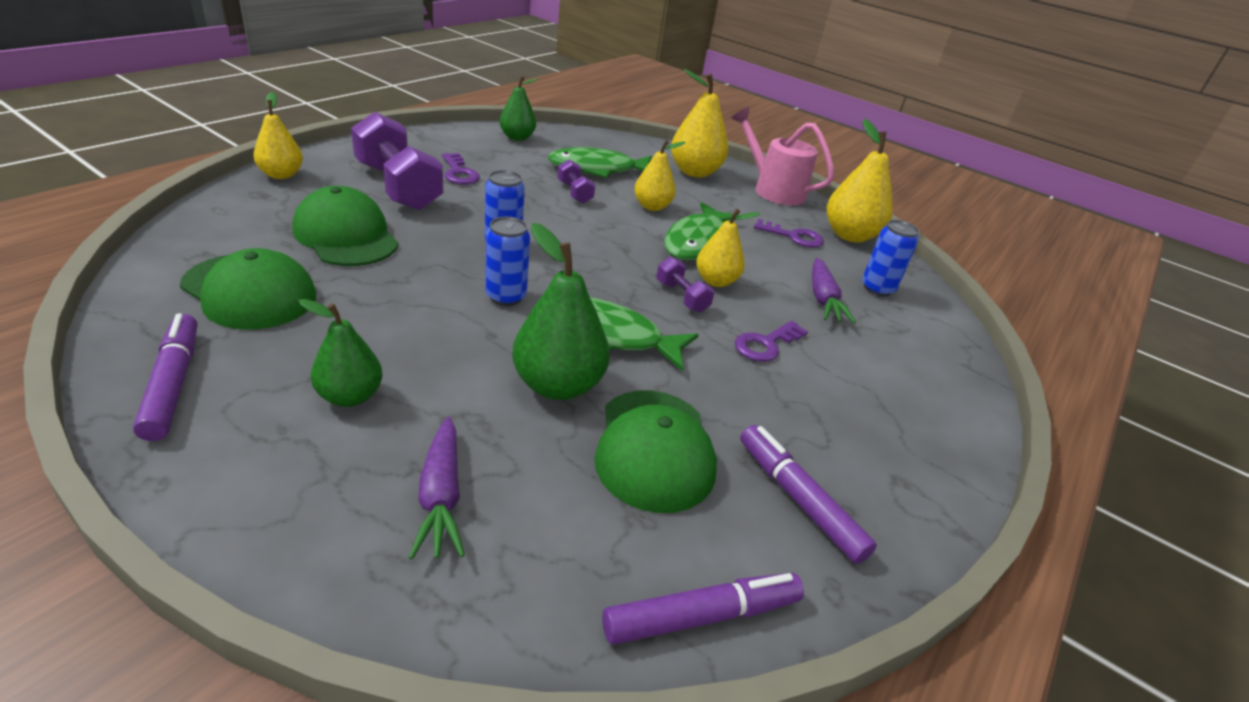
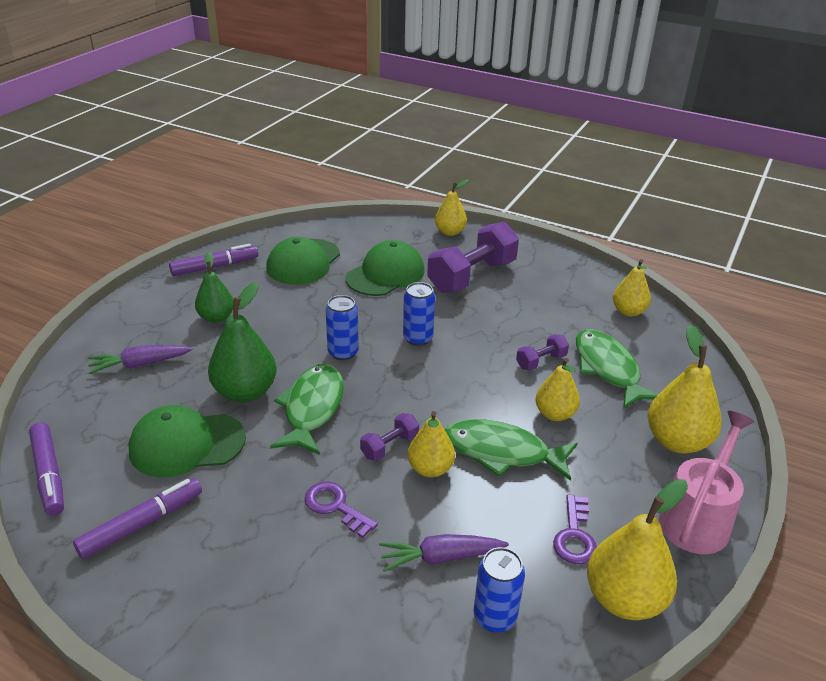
camera: 85 degrees right, 0 degrees up
(459, 173) = (521, 296): purple key -> none
(517, 137) = (628, 311): green pear -> yellow pear

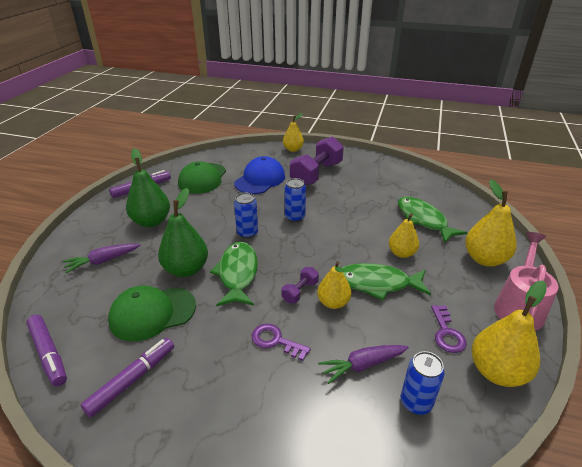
camera: 10 degrees left, 0 degrees up
(216, 317) = (151, 221): green pear -> green pear, size x1.55
(385, 274) = (260, 179): green cap -> blue cap
(541, 361) = (380, 221): purple dumbbell -> none
(628, 311) = (421, 183): yellow pear -> none

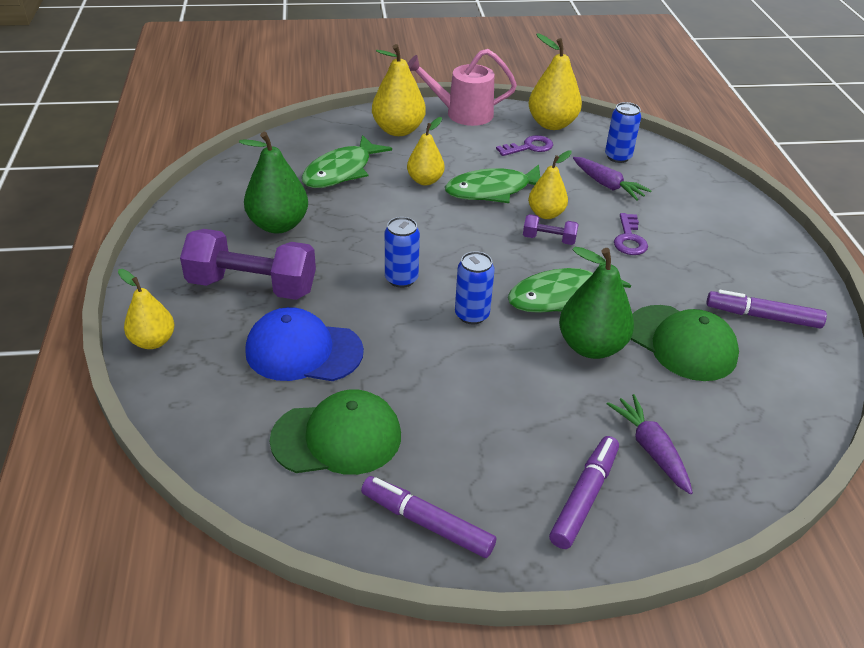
camera: 115 degrees left, 5 degrees up
(48, 353) = (810, 402): purple marker -> purple marker (584, 497)
(103, 261) = (650, 449): purple carrot -> purple carrot turned 150 degrees counterclockwise
(151, 221) = (520, 443): green pear -> green pear (278, 225)
(377, 284) = (492, 191): green fish -> green fish turned 90 degrees clockwise

